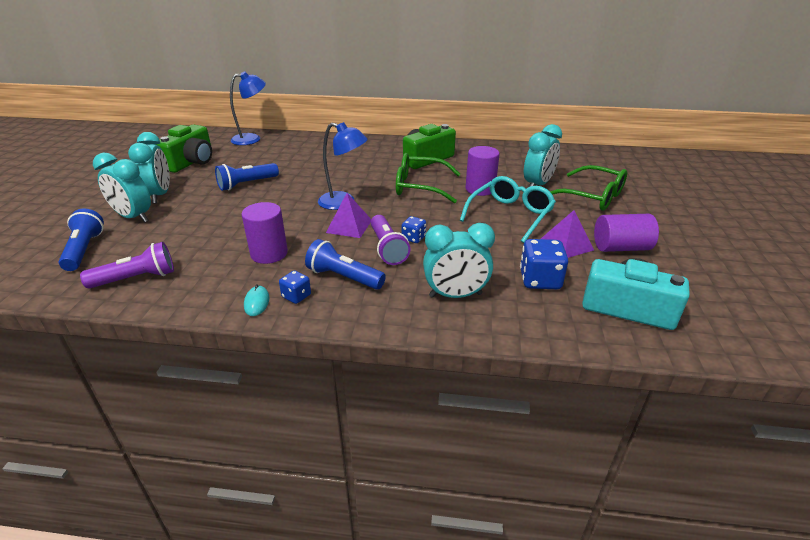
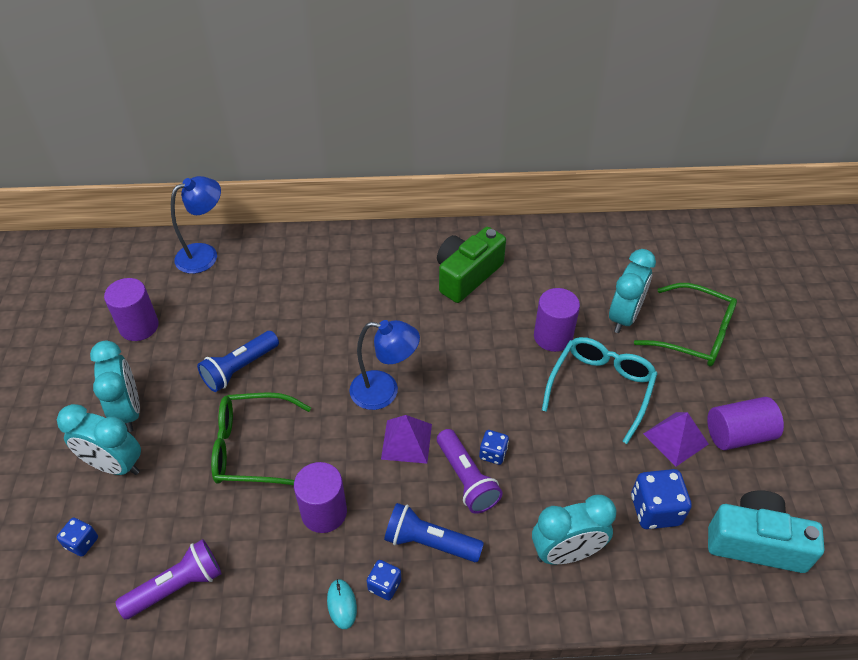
camera: 10 degrees left, 15 degrees up
(84, 250) = (82, 542): blue flashlight -> blue dice
(191, 162) = (139, 326): green camera -> purple cylinder
(420, 186) = (474, 342): green glasses -> green glasses (252, 448)

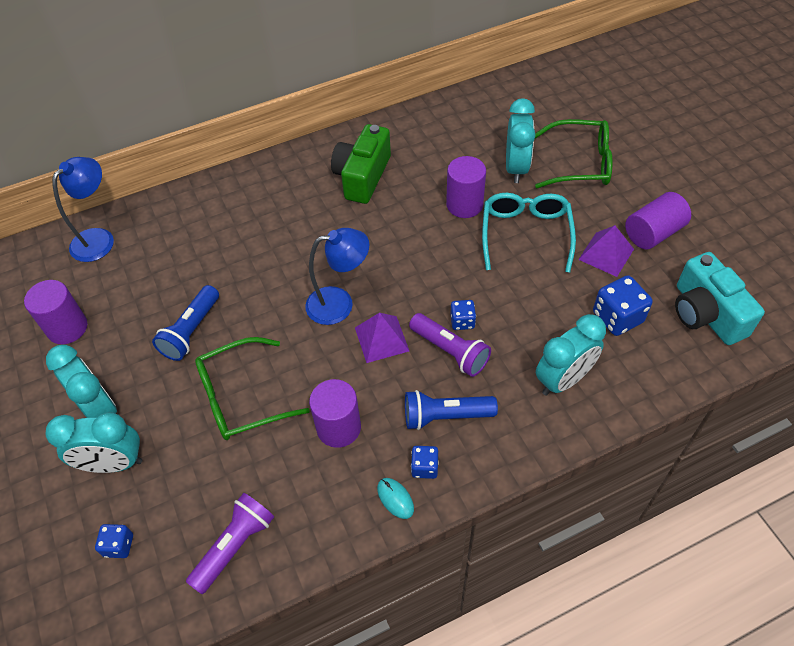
camera: 20 degrees left, 5 degrees up
(755, 542) = (706, 313): turquoise camera -> turquoise camera turned 105 degrees counterclockwise

